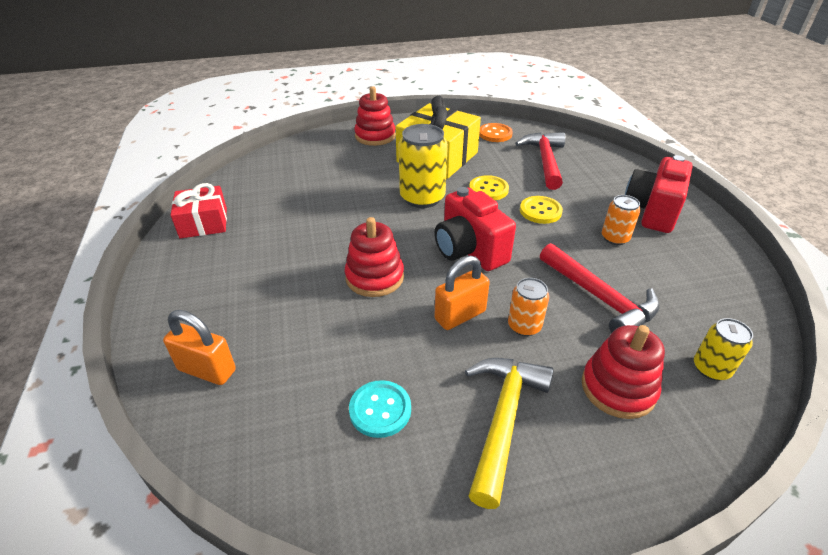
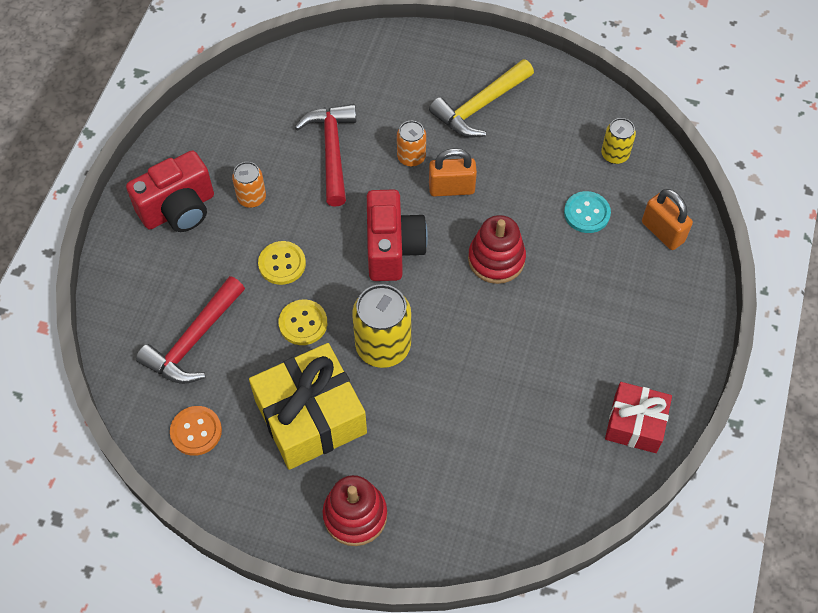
camera: 150 degrees left, 20 degrees up
(380, 410) = (553, 147): turquoise button -> turquoise button (586, 213)
(618, 388) = (391, 89): red stacking toy -> none
(711, 368) = (318, 72): yellow can -> yellow can (614, 154)

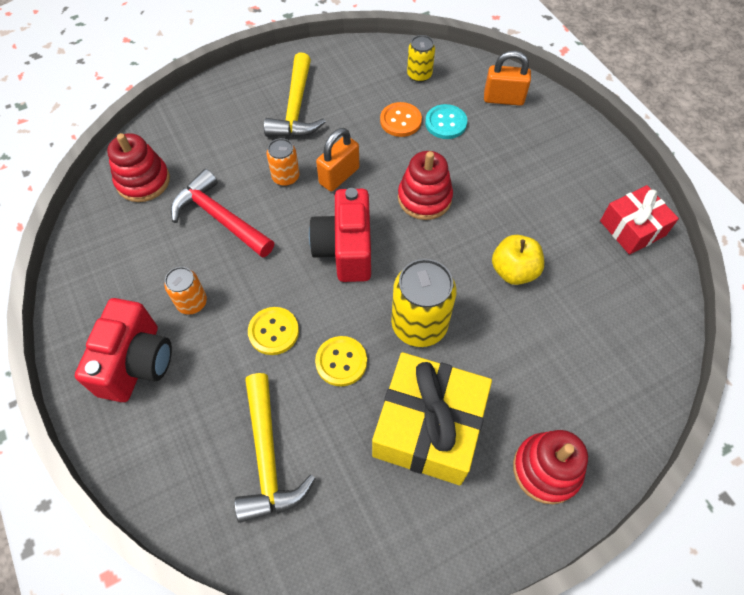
camera: 45 degrees left, 0 degrees up
(193, 341) = (268, 457): red hammer -> yellow hammer
(196, 431) = (353, 530): orange button -> orange button (400, 121)
(309, 79) = (143, 181): none -> red stacking toy
(393, 248) = (345, 249): red camera -> red camera turned 135 degrees counterclockwise
(497, 371) = (514, 271): none -> yellow apple

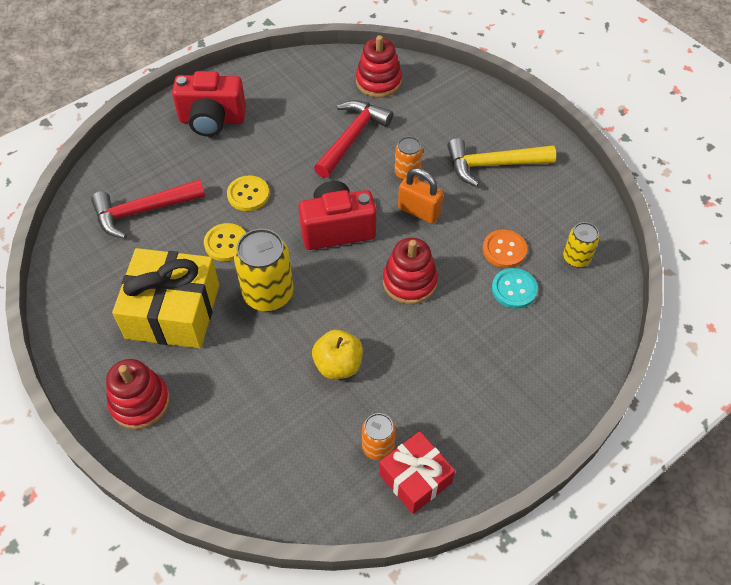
camera: 80 degrees right, 5 degrees down
(192, 302) = (267, 139): orange can -> orange can (378, 446)
(268, 457) = (143, 211): yellow hammer -> red hammer
(503, 99) = (568, 340): orange padlock -> none

